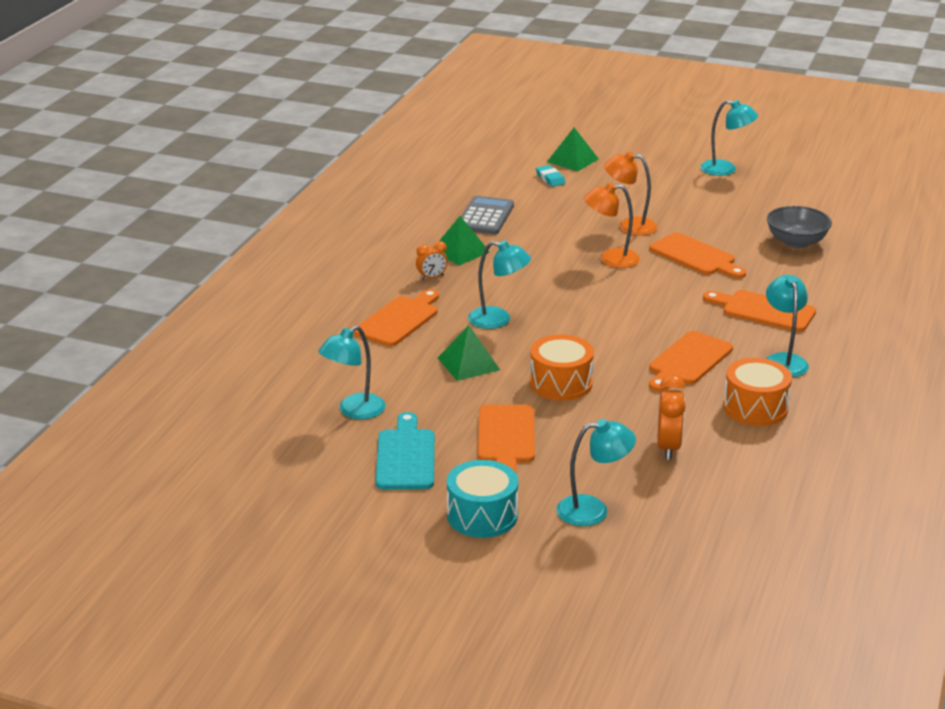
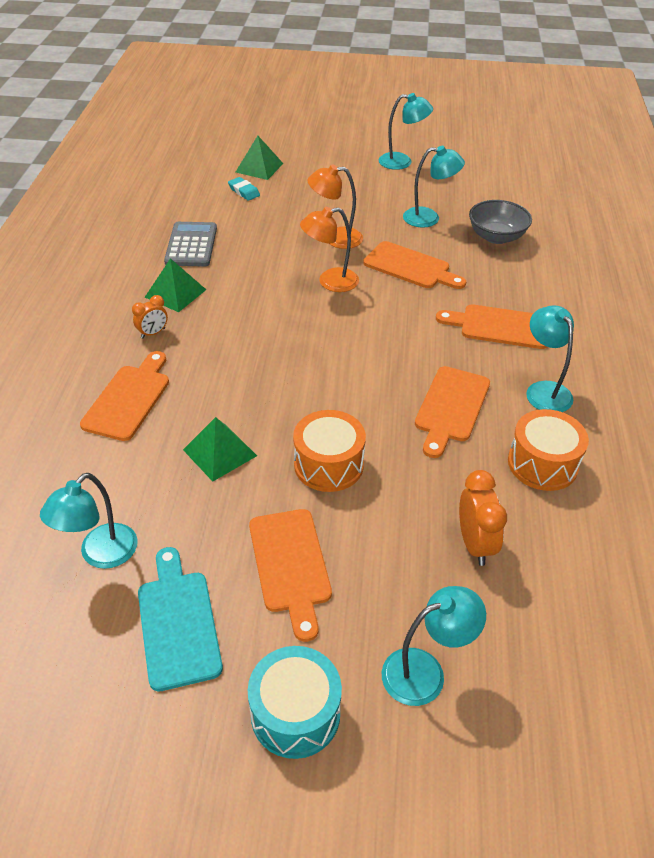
camera: 15 degrees left, 15 degrees up
(498, 320) = (237, 381): turquoise lamp -> turquoise lamp (429, 218)

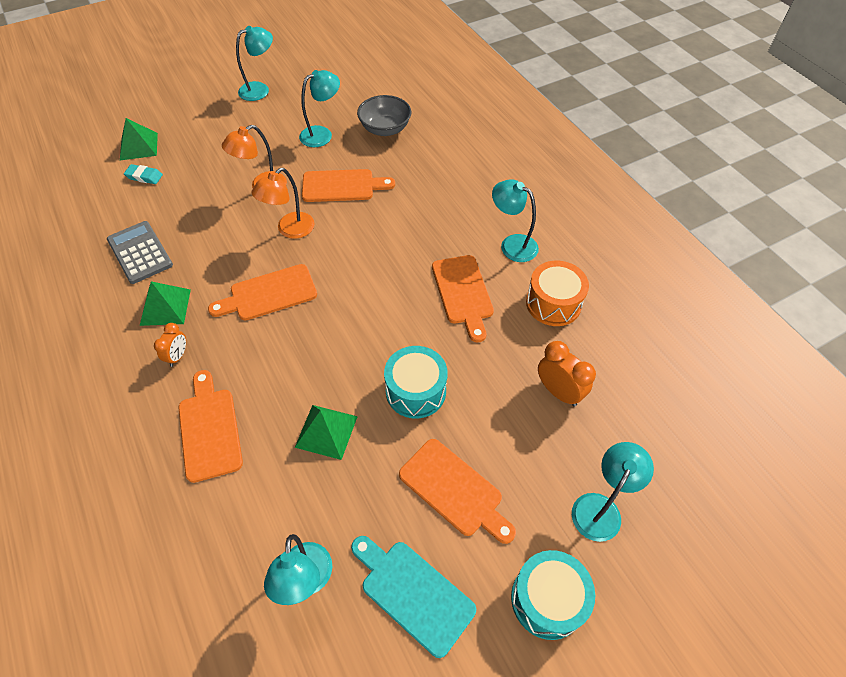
camera: 35 degrees left, 10 degrees up
(328, 464) = (415, 391): orange drum -> turquoise drum
(500, 326) = (445, 207): orange cutting board -> orange cutting board (269, 294)

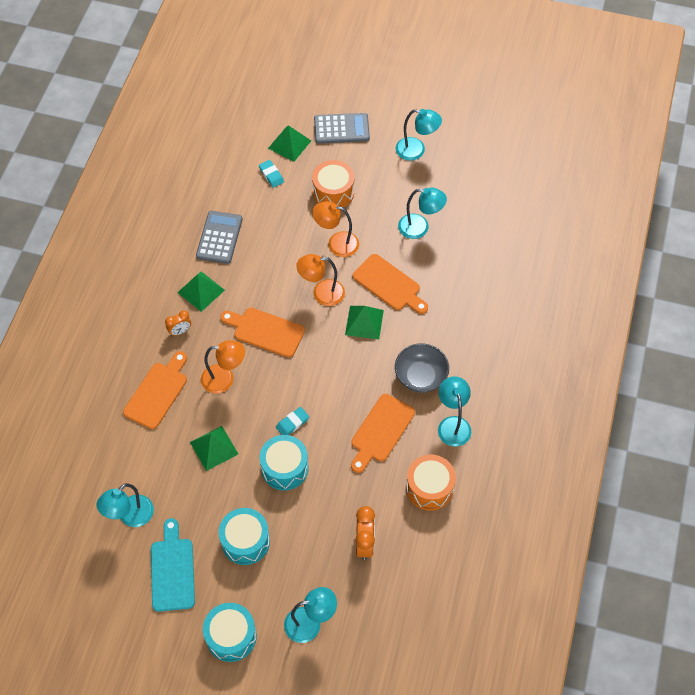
camera: 45 degrees right, 5 degrees up
(177, 111) = (341, 129): none -> grey calculator
(218, 155) = (333, 192): none -> orange drum
(271, 362) = (224, 379): none -> orange lamp
(352, 225) = (364, 322): none -> green pyramid
(379, 348) = (292, 423): none -> turquoise eraser
(385, 129) = (469, 257): grey bowl -> grey bowl (420, 376)
(454, 490) = (245, 541): orange cutting board -> turquoise drum

